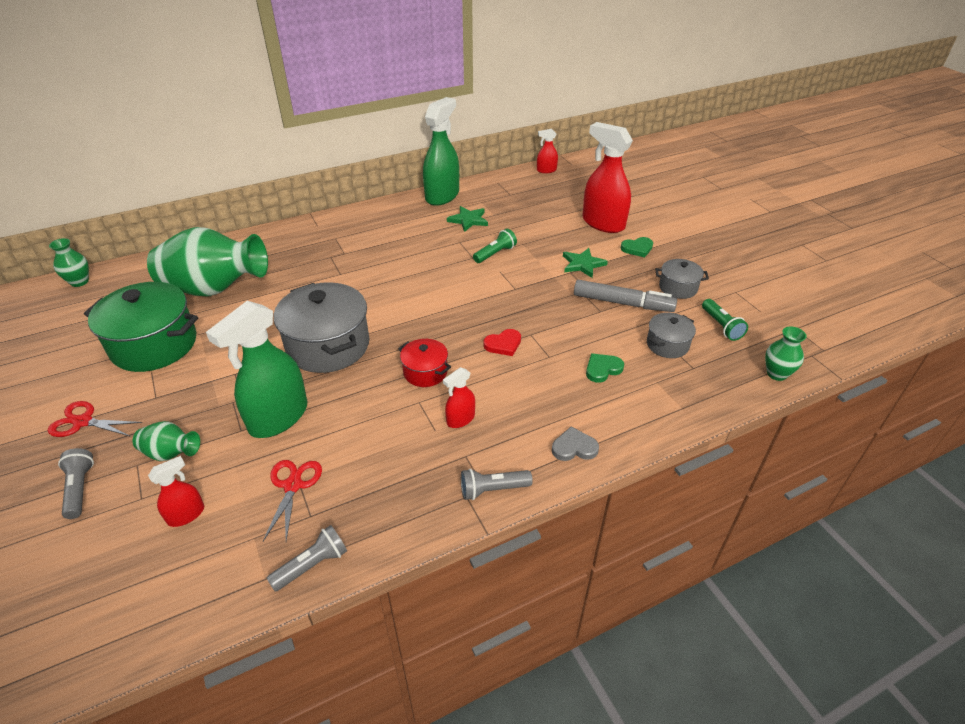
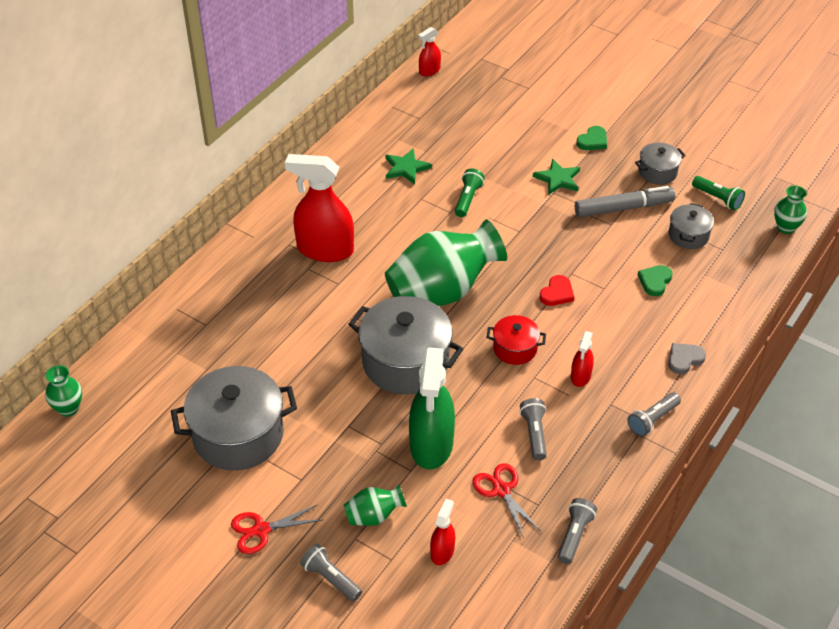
camera: 30 degrees left, 5 degrees up
(154, 345) = (238, 435): green pot -> grey pot
(215, 289) = (229, 354): green vase -> green vase (442, 291)
(371, 449) = (534, 434): none -> grey flashlight
(442, 196) = (350, 147): green spray bottle -> none
(603, 223) = (539, 122): red spray bottle -> red spray bottle (325, 249)

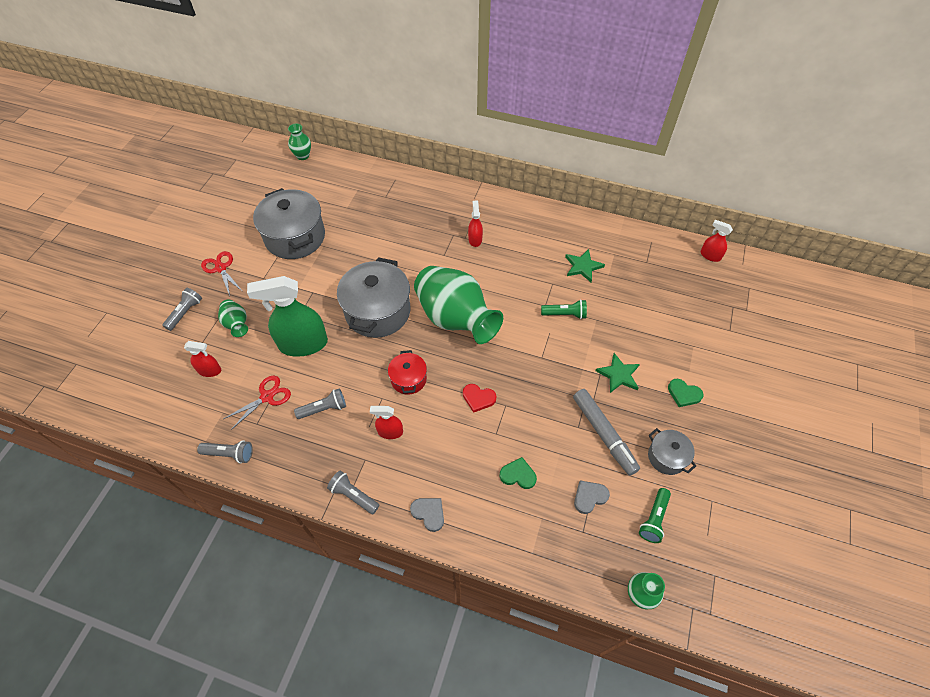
camera: 75 degrees right, 10 degrees up
(325, 249) = (475, 239): red spray bottle -> red spray bottle, size x0.48
(688, 235) = (589, 497): grey pot -> grey heart

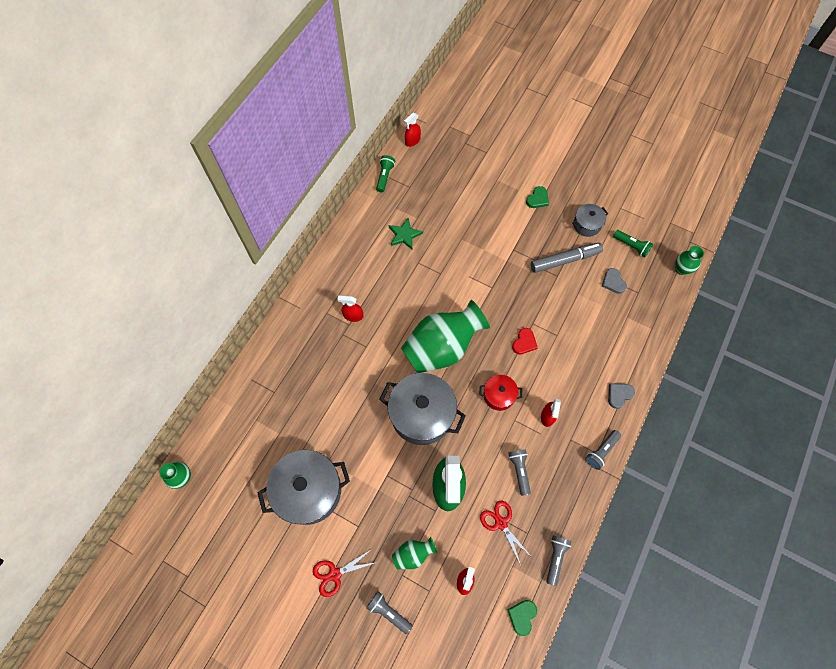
camera: 80 degrees left, 10 degrees up
(518, 475) = (593, 326): green heart -> green heart (522, 616)
(565, 314) = (452, 260): green flashlight -> green flashlight (385, 177)
(618, 375) = (515, 237): green star -> none

